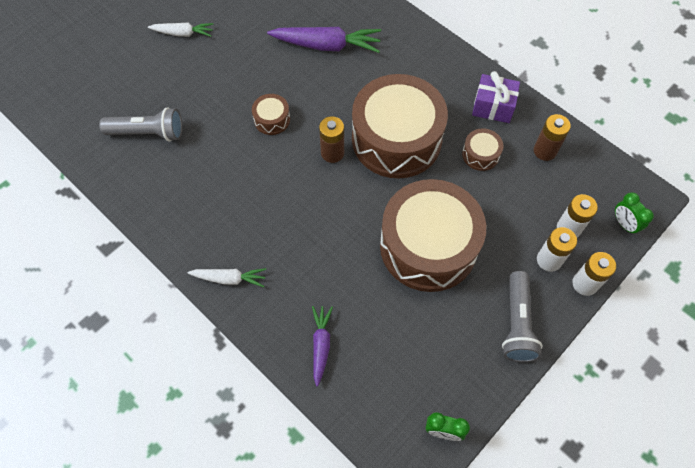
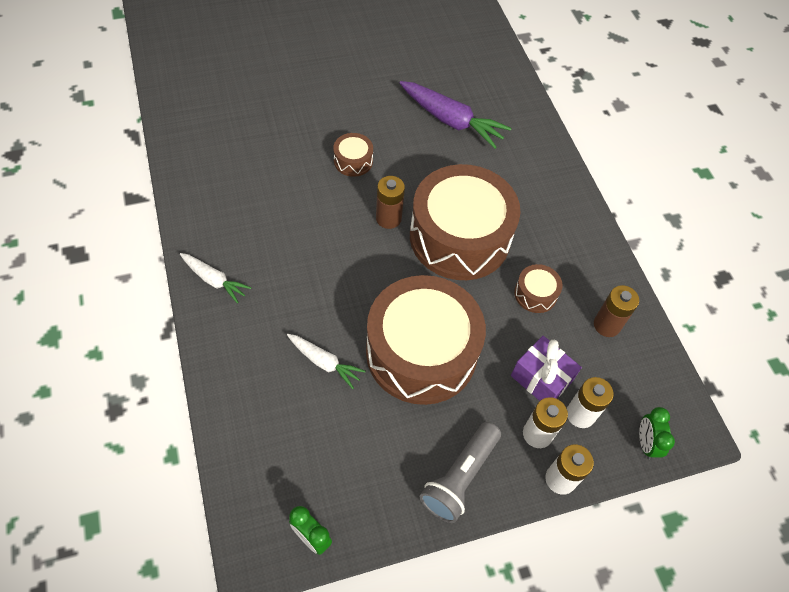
camera: 25 degrees right, 5 degrees down
(148, 133) = (235, 119): grey flashlight -> none
(183, 33) = (326, 50): white carrot -> white carrot (324, 362)
(321, 345) = (253, 386): purple carrot -> none
(493, 106) = (580, 255): purple gift -> purple gift (541, 378)

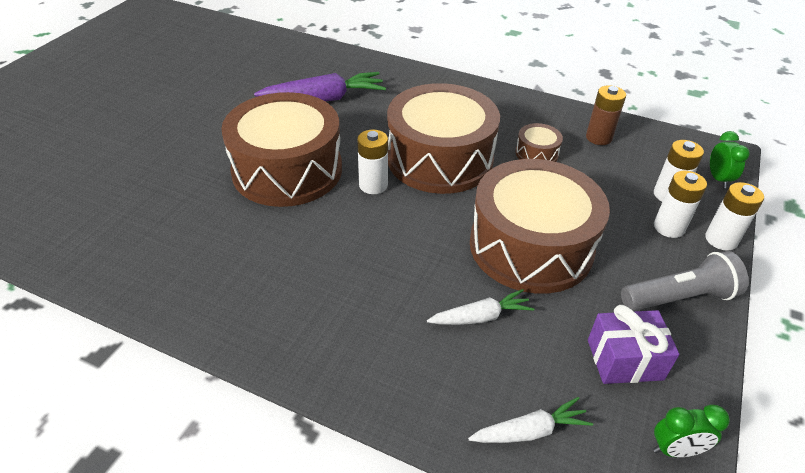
camera: 45 degrees left, 15 degrees down
(214, 280) = (294, 345): white carrot -> white carrot (529, 431)
(353, 161) = (287, 170): brown drum -> brown drum, size x2.45
(388, 218) = (373, 185): brown battery -> white battery
(460, 477) = (679, 297): grey flashlight -> grey flashlight turned 90 degrees counterclockwise
(541, 378) = (618, 195): purple gift -> purple gift (624, 359)
(646, 443) = (718, 179): green clock -> green clock turned 135 degrees counterclockwise

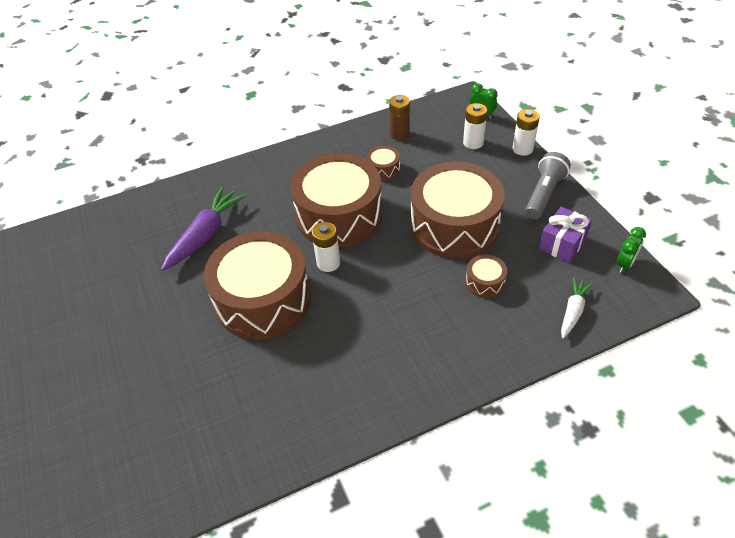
camera: 45 degrees left, 5 degrees up
(480, 317) = (485, 282): white carrot -> brown drum
(669, 227) = (495, 161): white battery -> none

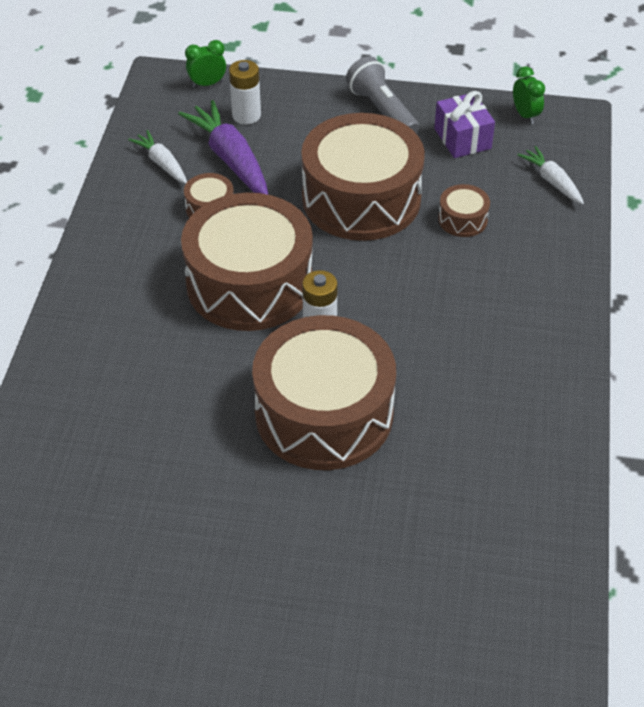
camera: 60 degrees left, 0 degrees up
(205, 235) = (154, 426): purple carrot -> purple carrot (230, 159)
(399, 134) = (162, 163): brown battery -> white carrot
(522, 149) = (298, 86): white battery -> none

